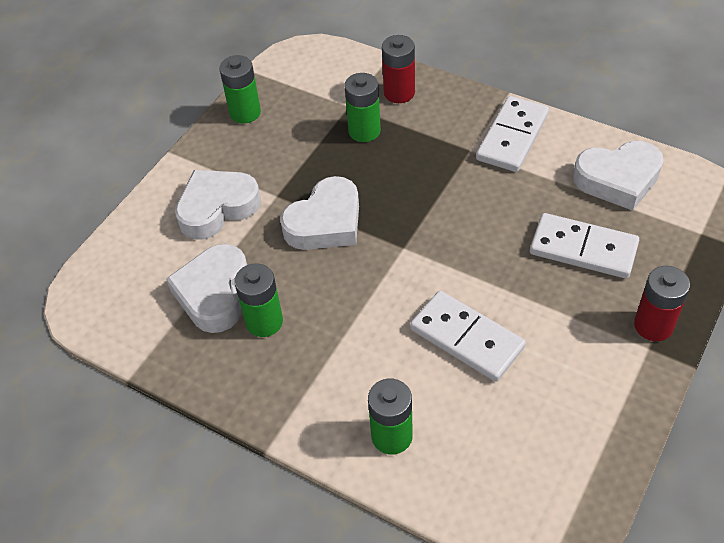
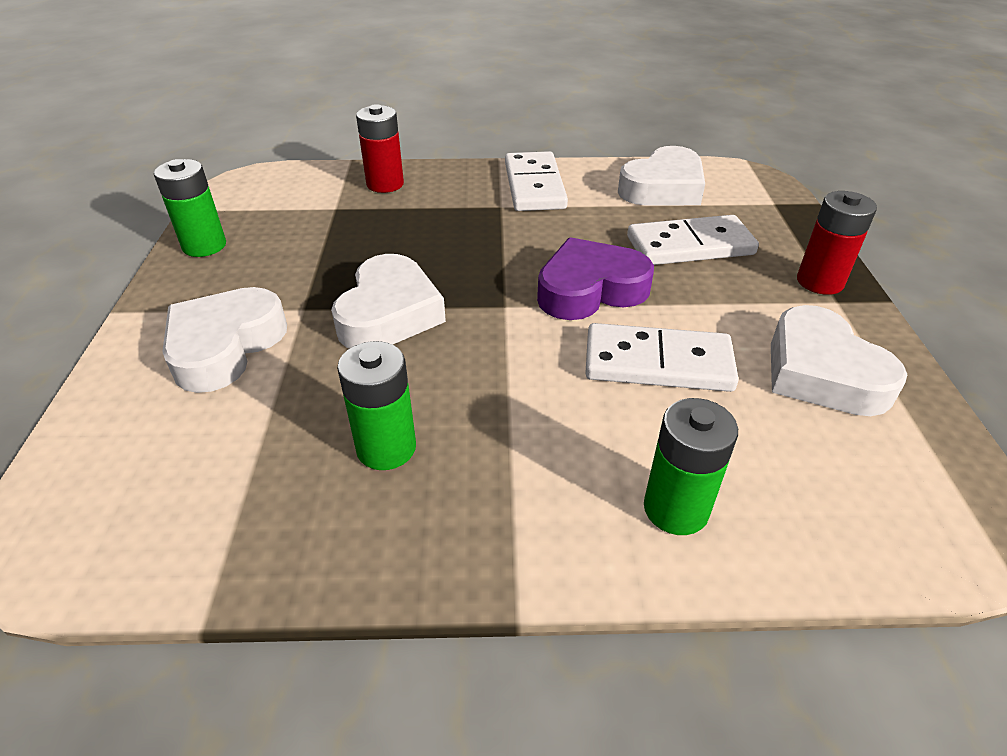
camera: 35 degrees left, 10 degrees down
(214, 293) = (284, 443): white heart -> white heart (821, 372)
(364, 131) = (370, 222): green battery -> none
(472, 258) = (590, 289): none -> purple heart

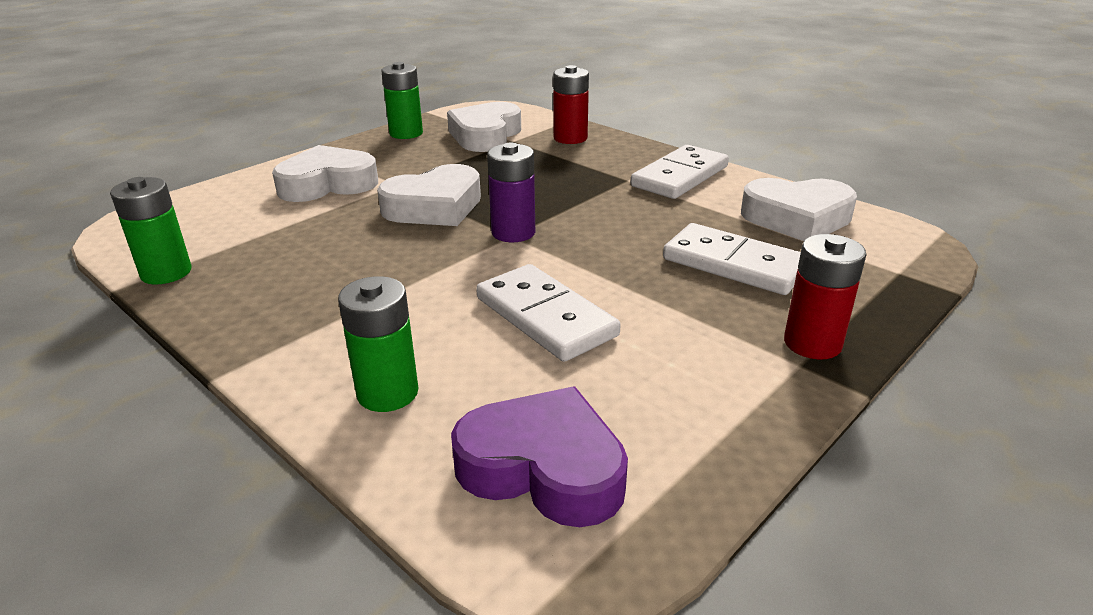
camera: 45 degrees right, 10 degrees down
(386, 448) = (307, 267): green battery -> green battery (166, 272)
(503, 302) = (513, 232): none -> purple battery
(590, 289) = (588, 253): purple heart -> purple heart (543, 468)
(821, 372) = (667, 396): white heart -> white heart (485, 135)

